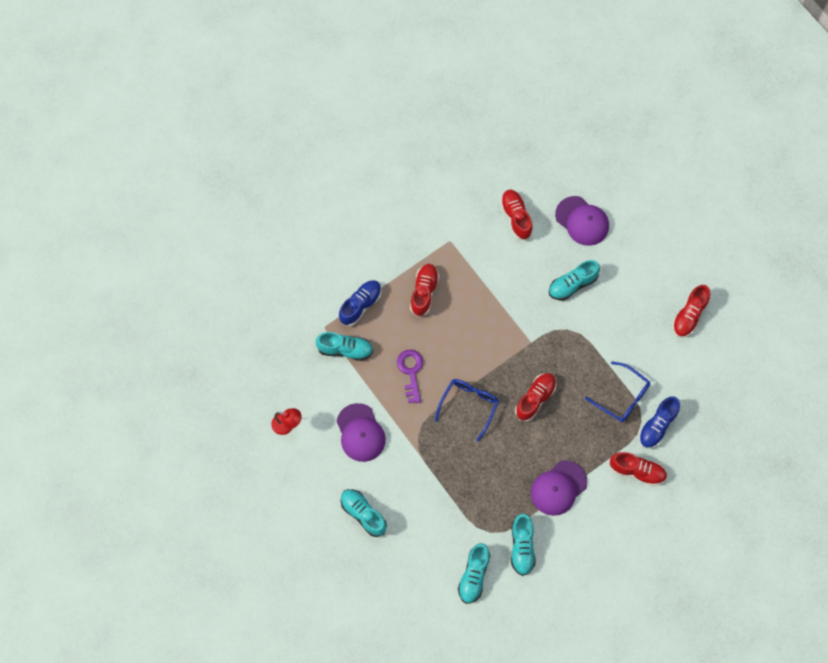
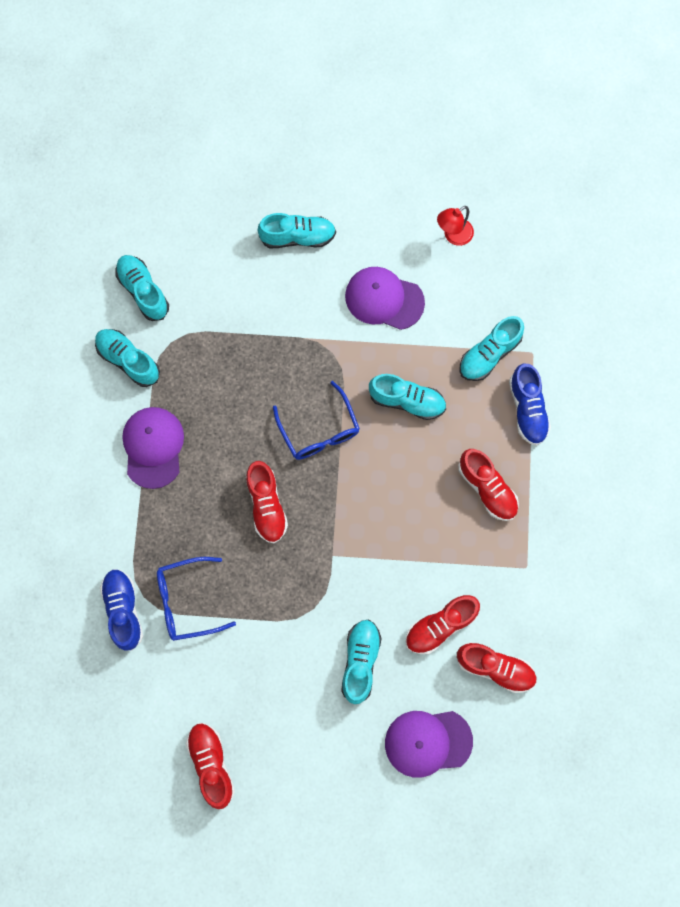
camera: 130 degrees right, 5 degrees up
(411, 372) = (407, 401): purple key -> turquoise shoe
(637, 471) = (97, 544): red shoe -> red shoe (440, 626)

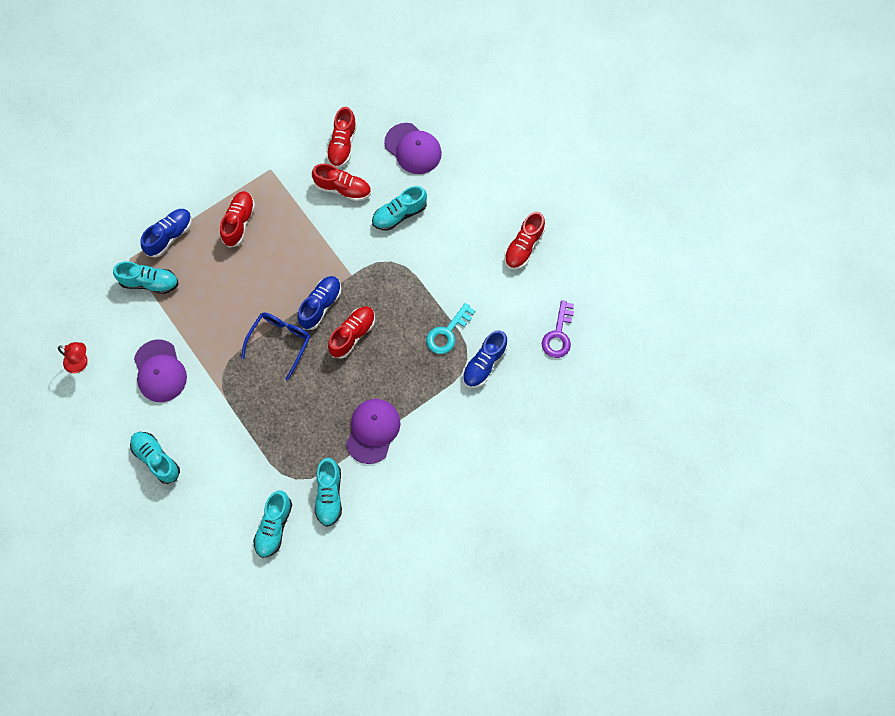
camera: 130 degrees left, 5 degrees down
(87, 713) = (558, 334): none -> purple key
(153, 447) = (373, 431): purple cap -> purple cap turned 150 degrees clockwise
(187, 601) = (447, 333): blue glasses -> turquoise key
(325, 499) = (321, 305): none -> blue shoe
(407, 401) = (219, 306): turquoise shoe -> none
(495, 668) = (342, 145): red shoe -> red shoe turned 150 degrees counterclockwise

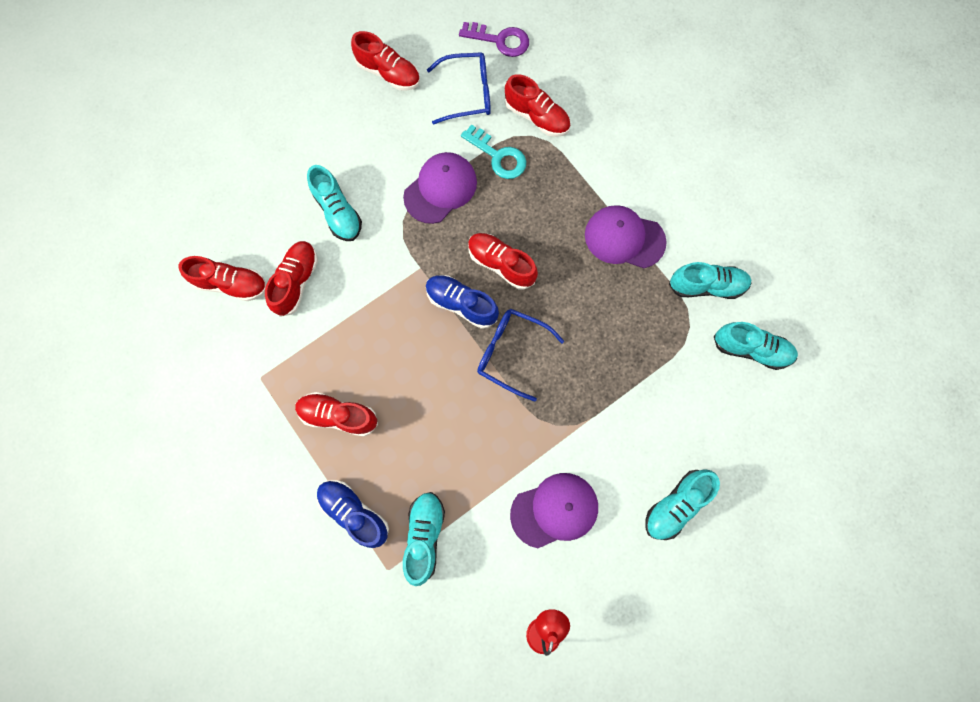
camera: 90 degrees left, 5 degrees up
(413, 149) = (245, 197): purple cap -> purple cap (440, 189)
(484, 364) = (537, 117): blue shoe -> red shoe
(505, 308) = (467, 94): none -> blue glasses

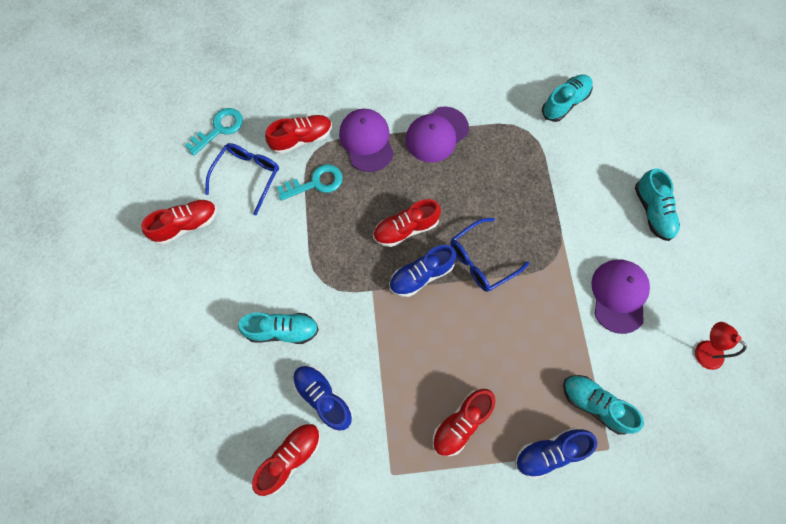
camera: 60 degrees left, 5 degrees down
(296, 281) = (323, 397): red shoe -> blue shoe
(440, 189) = (315, 239): purple cap -> purple cap (366, 141)
(500, 40) = (219, 129): purple key -> turquoise key
(706, 286) = (504, 104): turquoise shoe -> none

